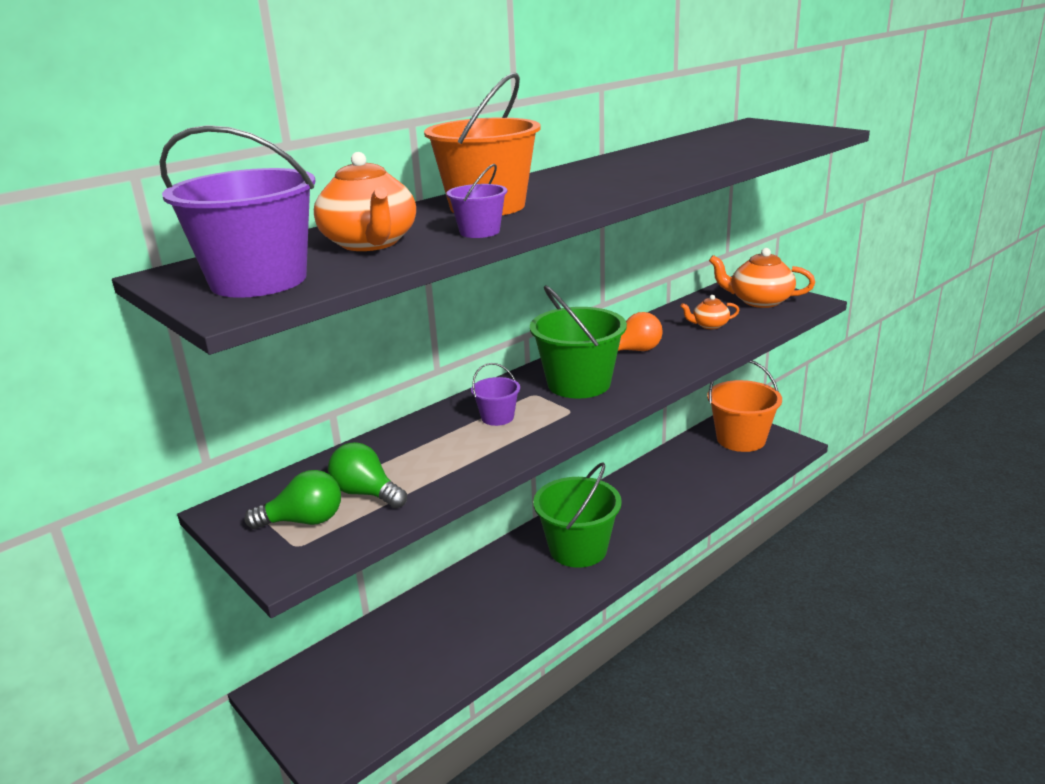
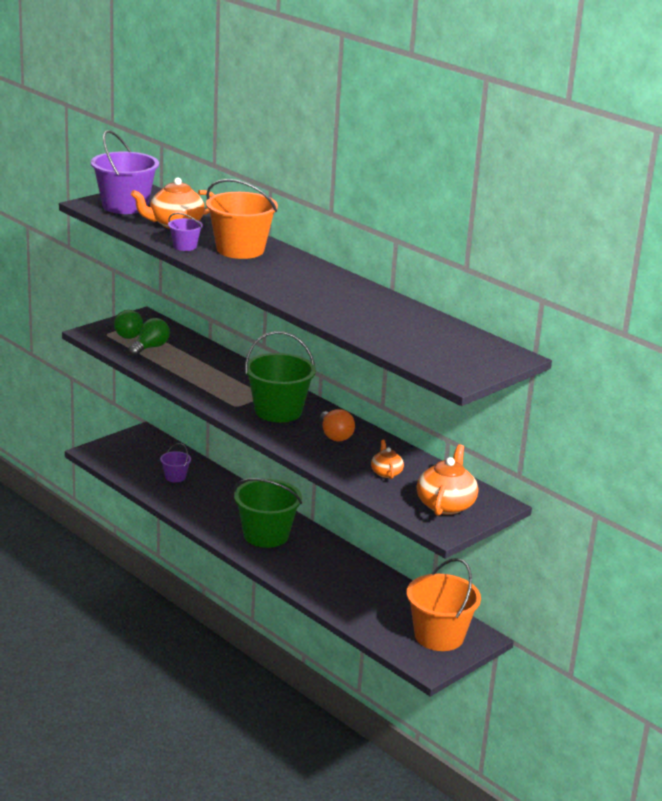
camera: 85 degrees right, 0 degrees up
(497, 417) = (232, 383): purple bucket -> purple bucket (175, 477)

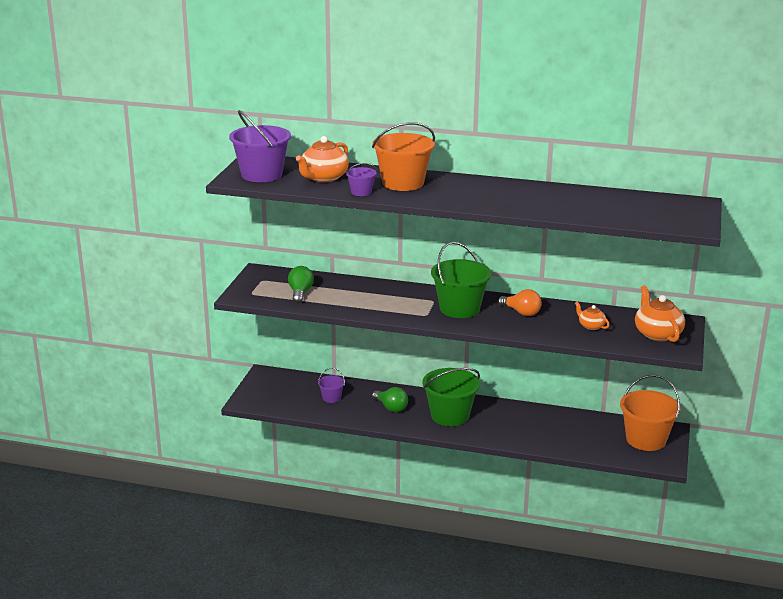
camera: 30 degrees left, 0 degrees up
(128, 334) = (268, 288): green light bulb -> green light bulb (391, 408)

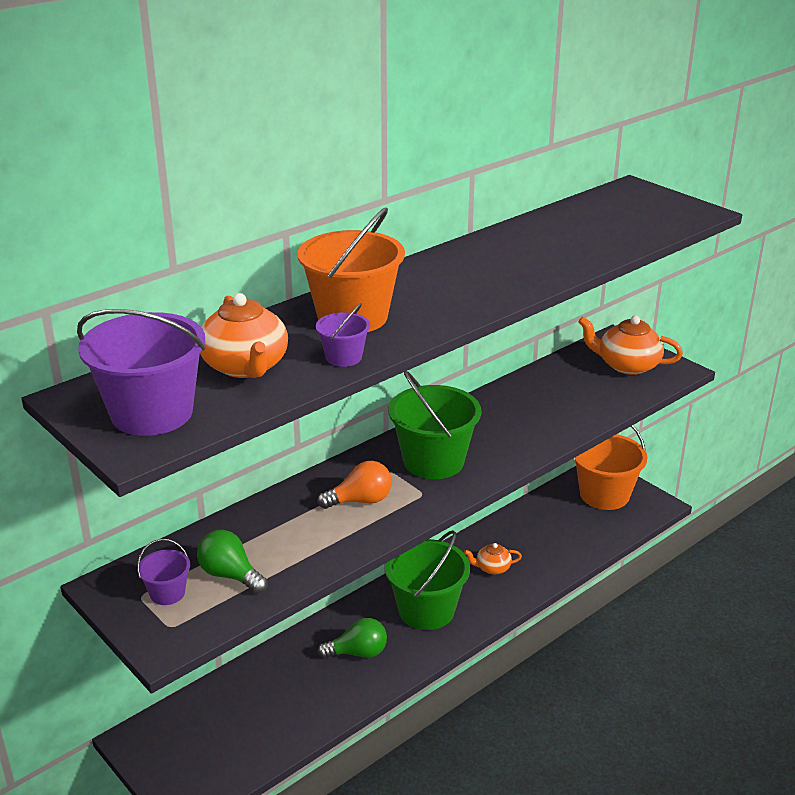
camera: 55 degrees left, 5 degrees up
(331, 398) = (275, 698): purple bucket -> purple bucket (167, 593)
(521, 312) = (491, 423): orange light bulb -> orange light bulb (360, 501)
(591, 326) = (571, 395): orange teapot -> orange teapot (492, 568)

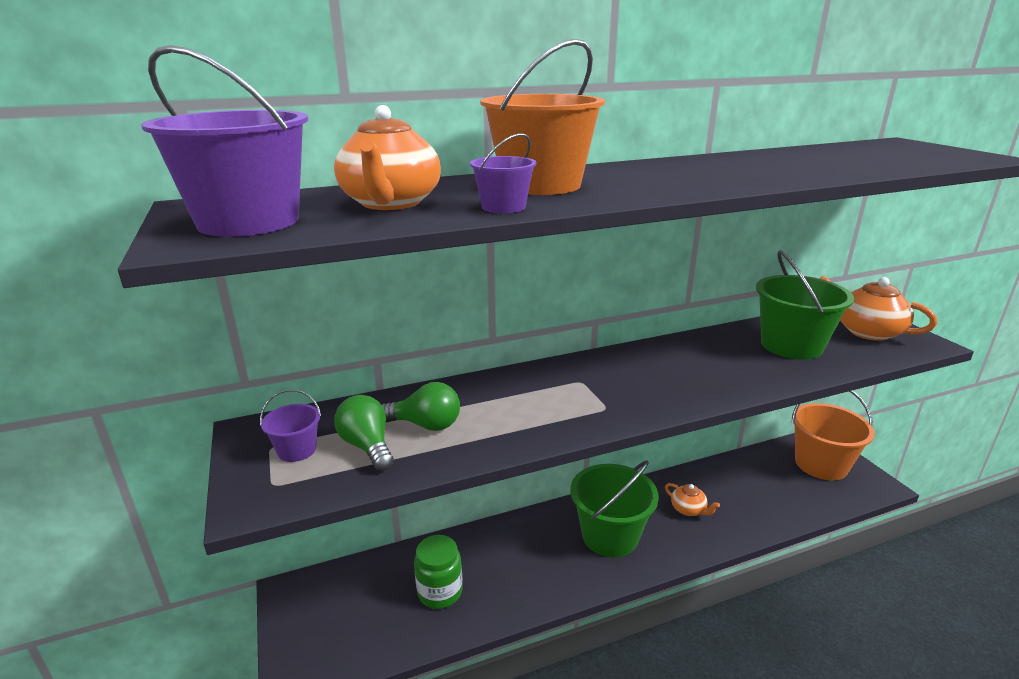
camera: 20 degrees right, 5 degrees down
(285, 700) = (440, 592): none -> green jar
(358, 653) = (528, 562): green light bulb -> green light bulb (426, 425)
(360, 501) = (538, 402): orange light bulb -> none
(433, 461) = (630, 380): green bucket -> green bucket (791, 345)
(492, 568) = (688, 509): orange teapot -> orange teapot turned 150 degrees counterclockwise

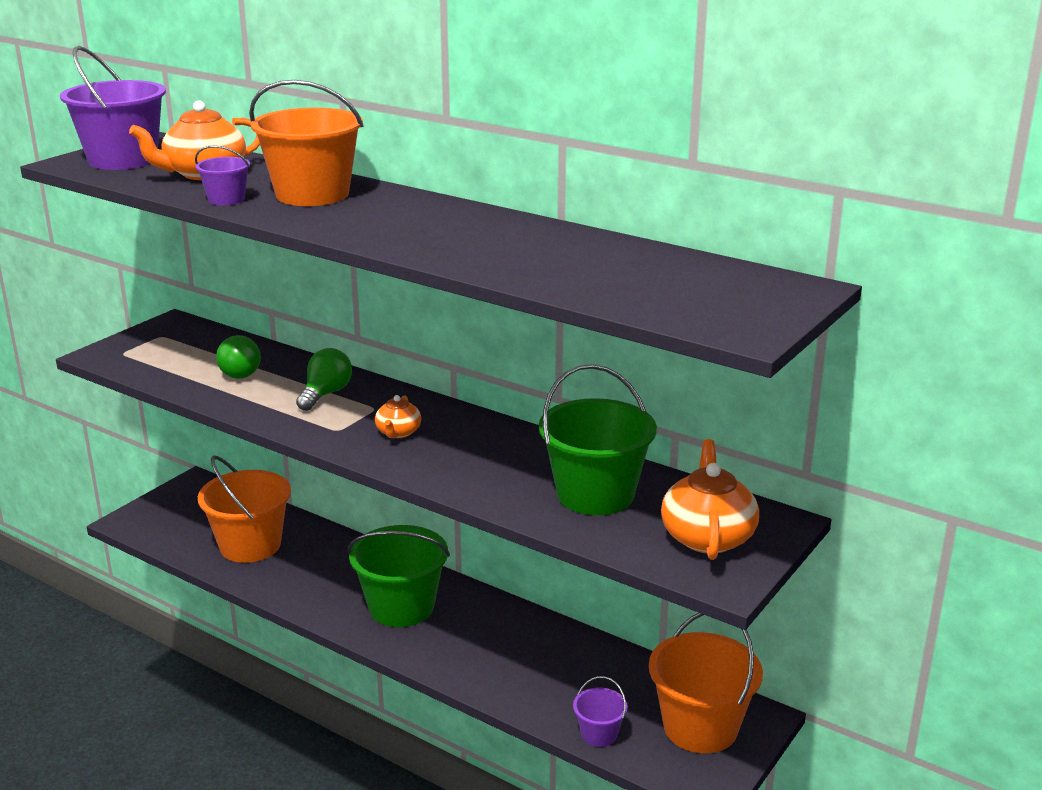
camera: 55 degrees right, 0 degrees up
(297, 450) = (165, 344): purple bucket -> purple bucket (599, 734)
(367, 446) = (190, 363): green light bulb -> green light bulb (325, 394)
(440, 592) = (250, 545): green jar -> orange bucket
(688, 509) = (493, 644): orange teapot -> orange teapot (398, 433)

